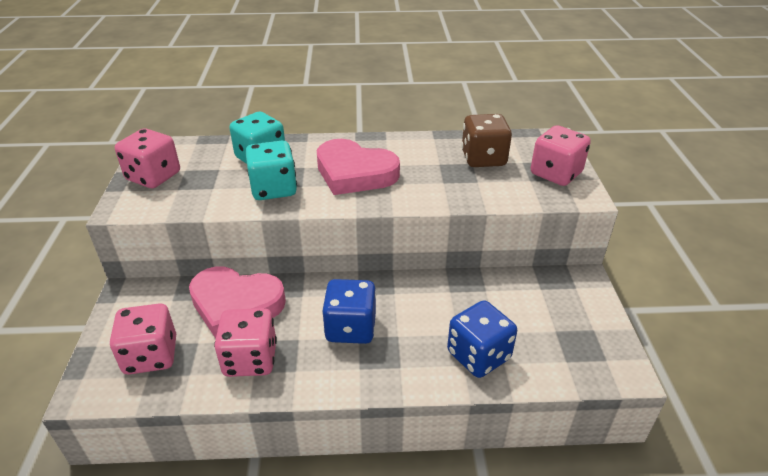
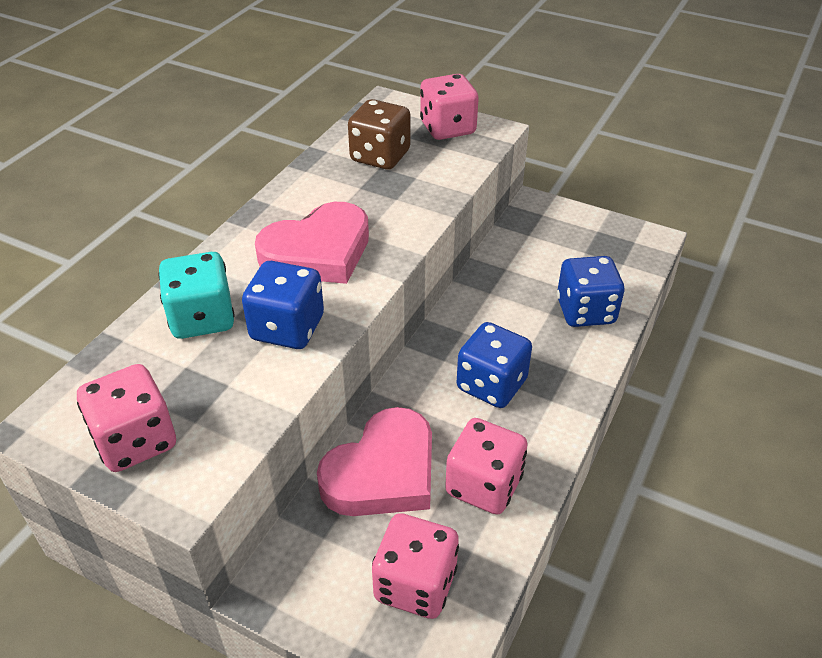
camera: 60 degrees left, 5 degrees up
(274, 189) = (287, 328): turquoise dice -> blue dice

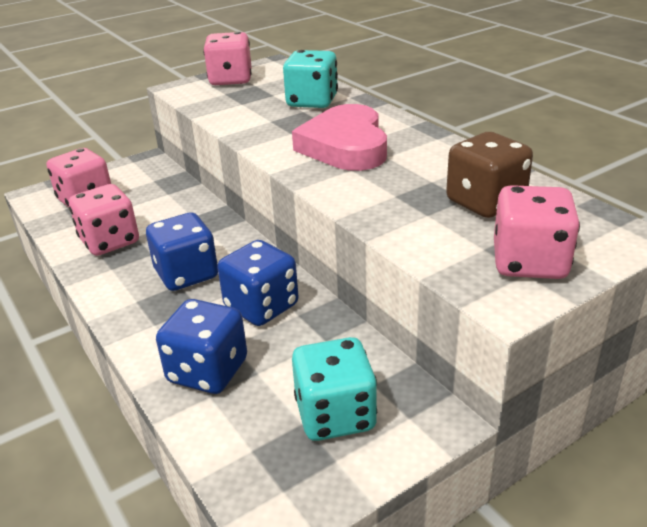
camera: 120 degrees right, 10 degrees down
(287, 328) = (269, 124): blue dice -> blue dice (261, 306)
(383, 472) = (170, 207): pink heart -> none
(567, 241) = (335, 415): none -> turquoise dice

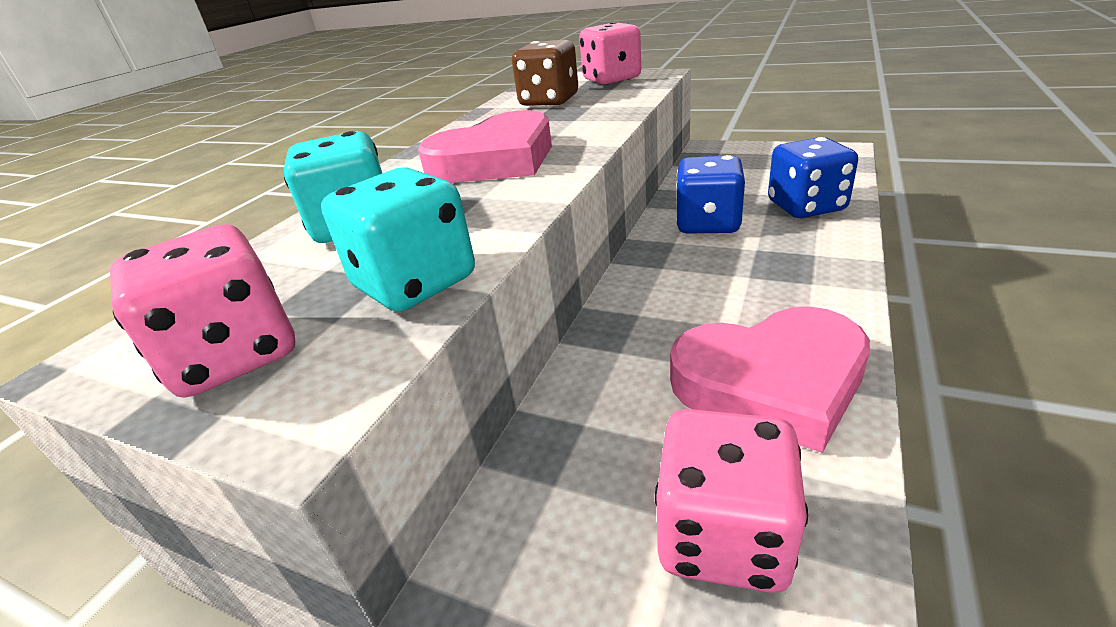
camera: 120 degrees left, 0 degrees up
(110, 241) = (771, 382): pink dice -> pink heart
(186, 274) = (730, 280): blue dice -> none
(335, 415) = (755, 164): turquoise dice -> turquoise dice (415, 283)

